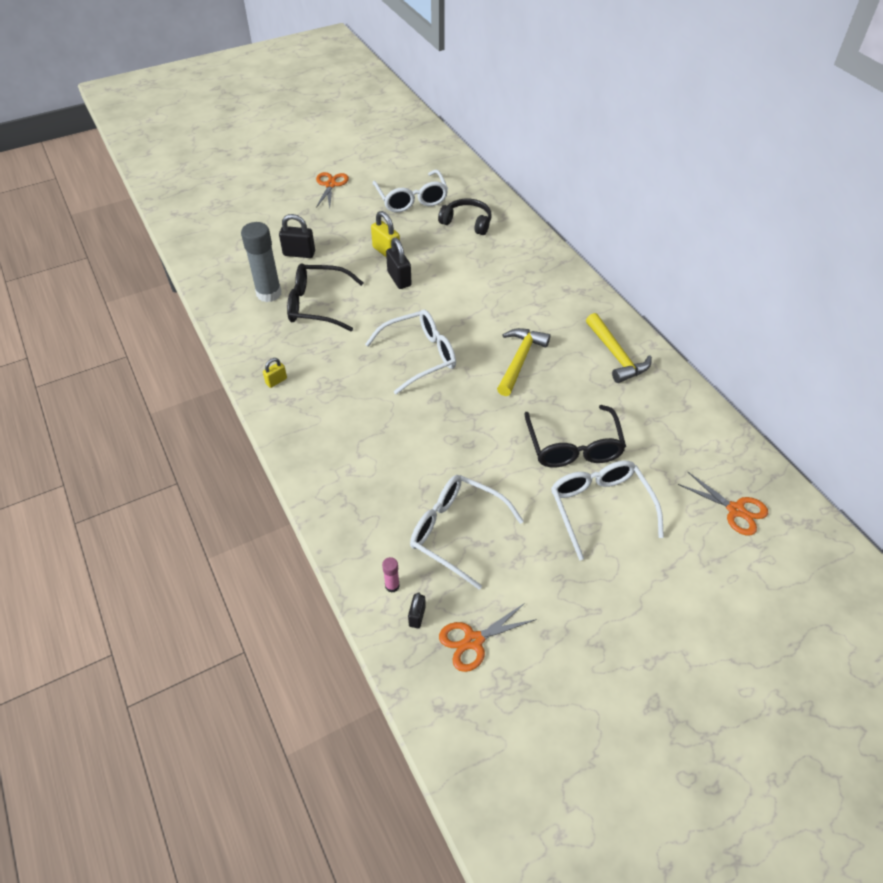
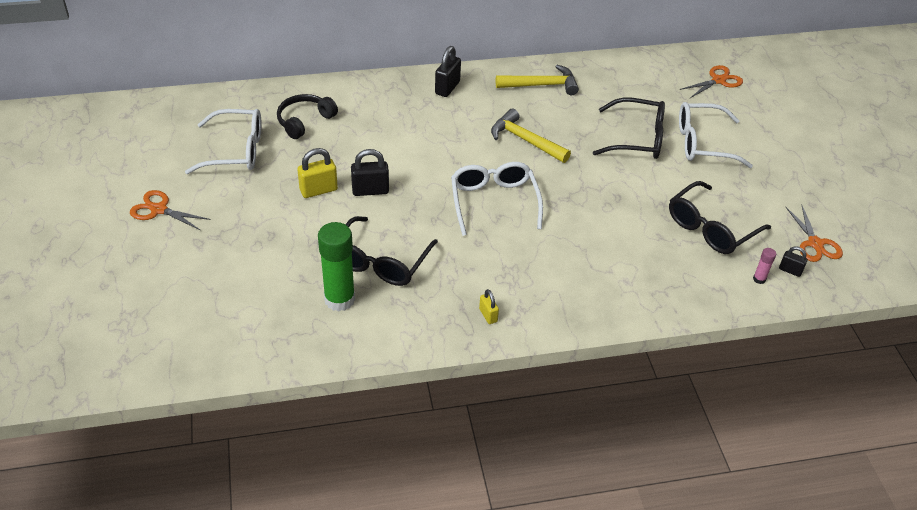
camera: 75 degrees left, 5 degrees down
(269, 293) = (339, 299): grey glue stick -> green glue stick
(299, 253) = (279, 261): black padlock -> black padlock (447, 88)
(456, 531) = (710, 228): white glasses -> black glasses

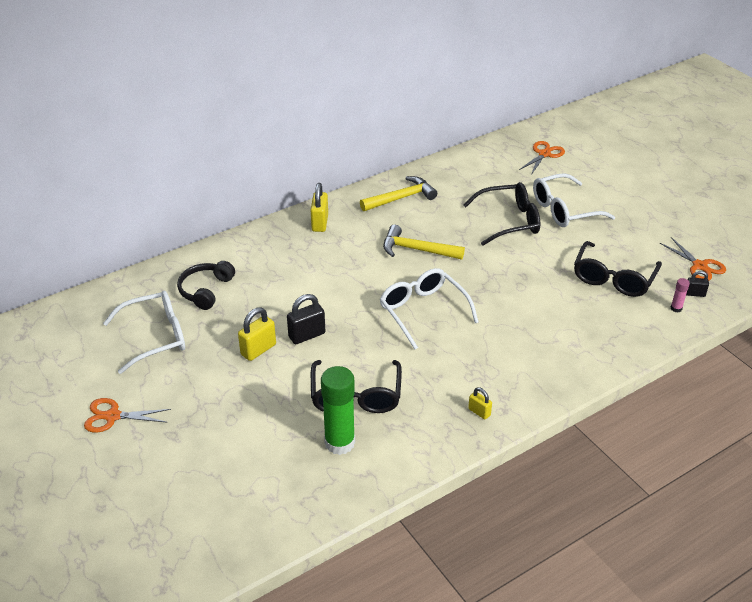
camera: 20 degrees left, 5 degrees down
(447, 88) = (320, 223): black padlock -> yellow padlock

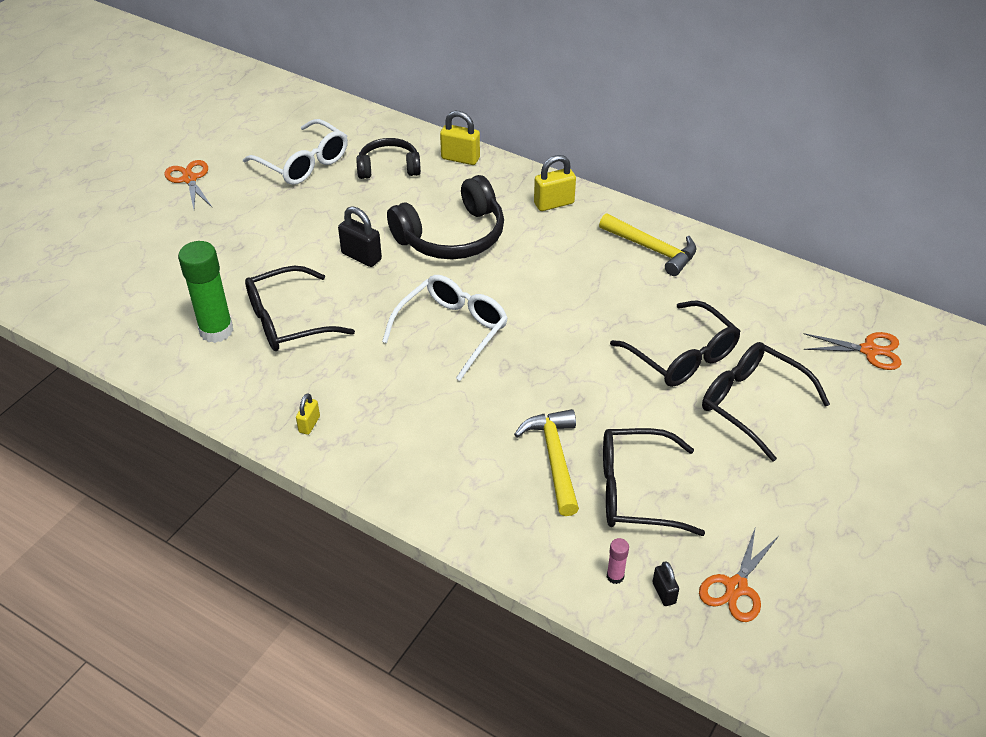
camera: 65 degrees right, 5 degrees up
(258, 350) = (321, 232): yellow padlock -> yellow padlock (460, 158)
(319, 281) = (452, 236): none -> black headphones
(417, 250) = (561, 292): yellow hammer -> yellow hammer (554, 459)
(564, 210) = (751, 403): white glasses -> black glasses

